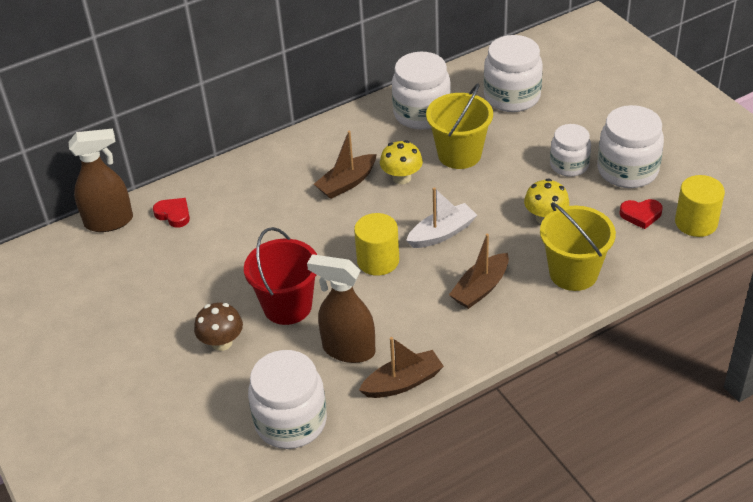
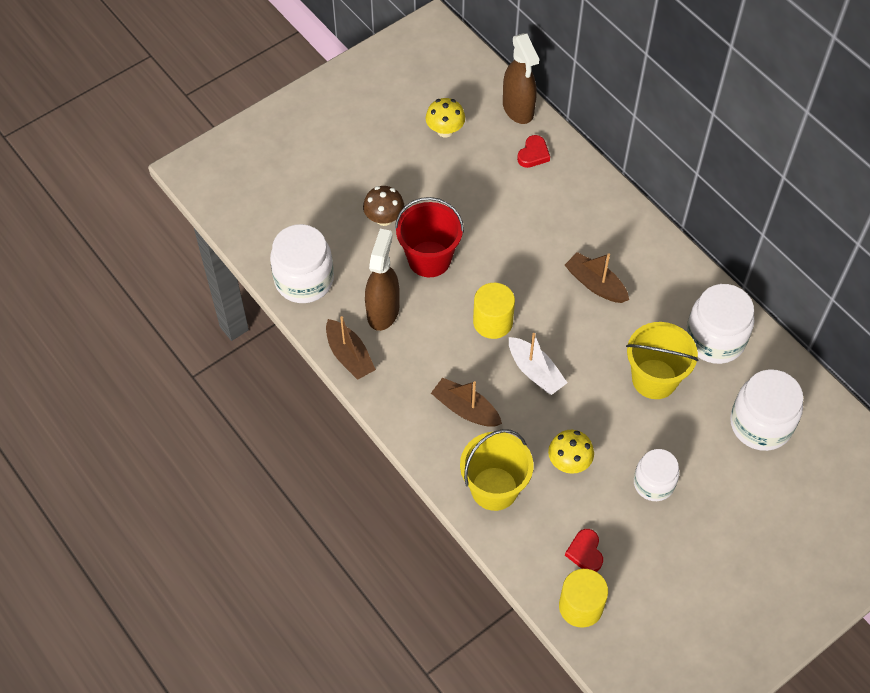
camera: 80 degrees right, 15 degrees up
(401, 178) = (610, 330): yellow mushroom -> yellow mushroom (445, 130)
(627, 170) = (654, 541): white jar -> none

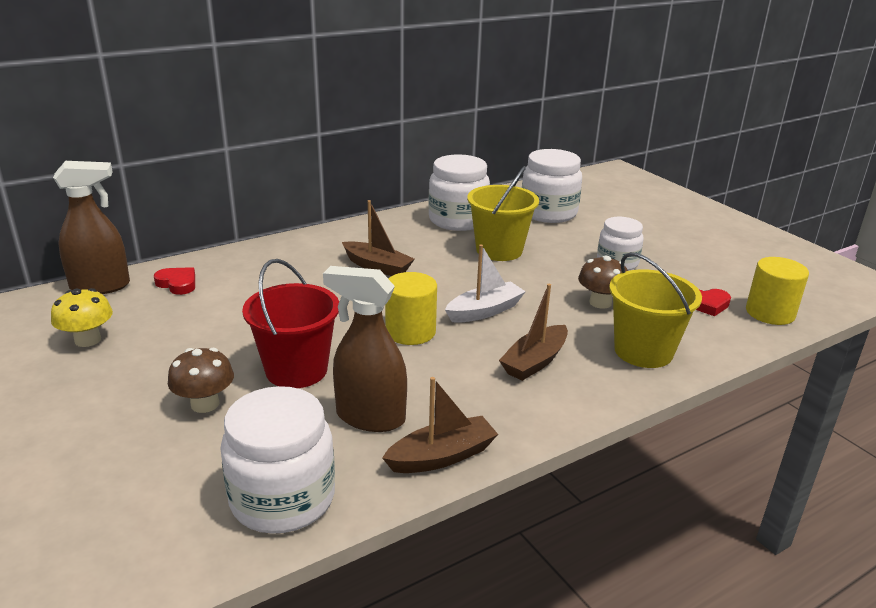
camera: 85 degrees left, 30 degrees down
(569, 462) = (600, 302): yellow mushroom -> brown mushroom
(595, 284) = (377, 267): brown boat -> brown boat turned 105 degrees counterclockwise

